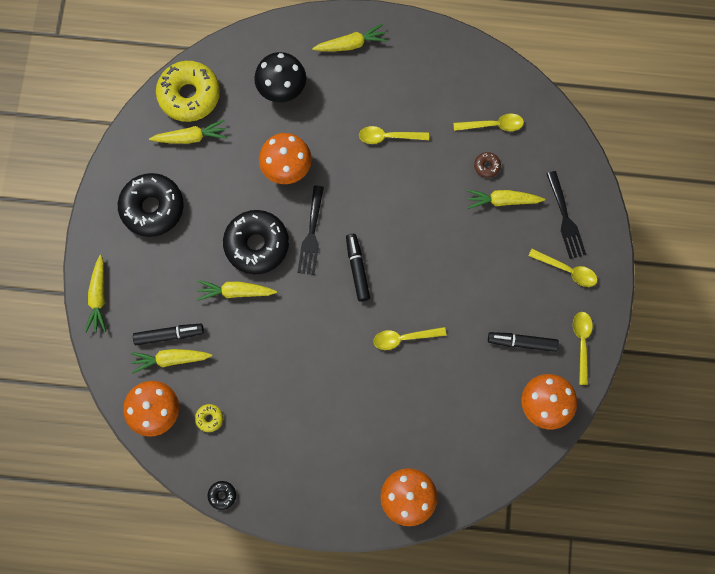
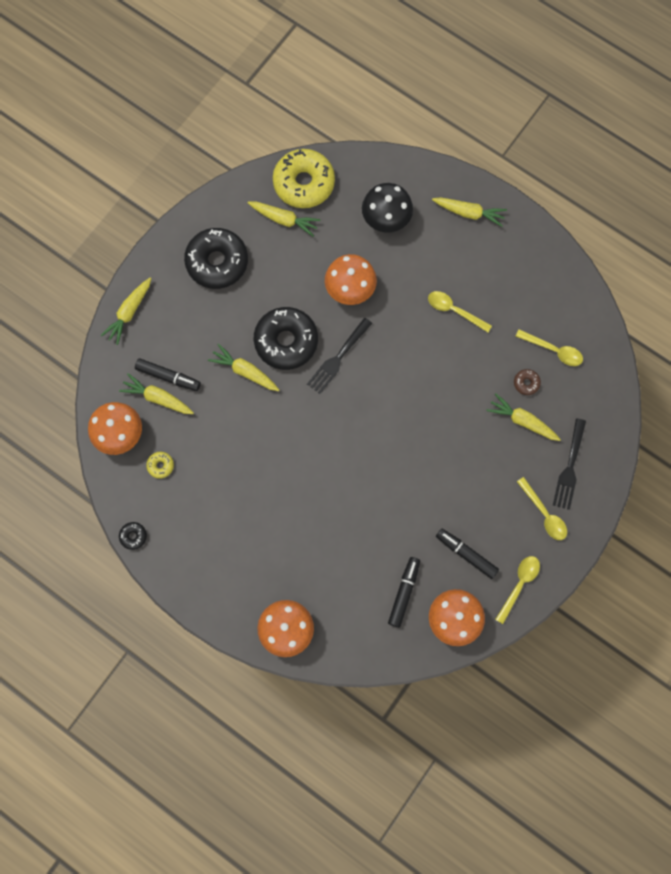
camera: 30 degrees right, 0 degrees up
(357, 269) = (360, 409): black marker -> black marker (404, 592)
(403, 338) = (364, 491): yellow spoon -> none

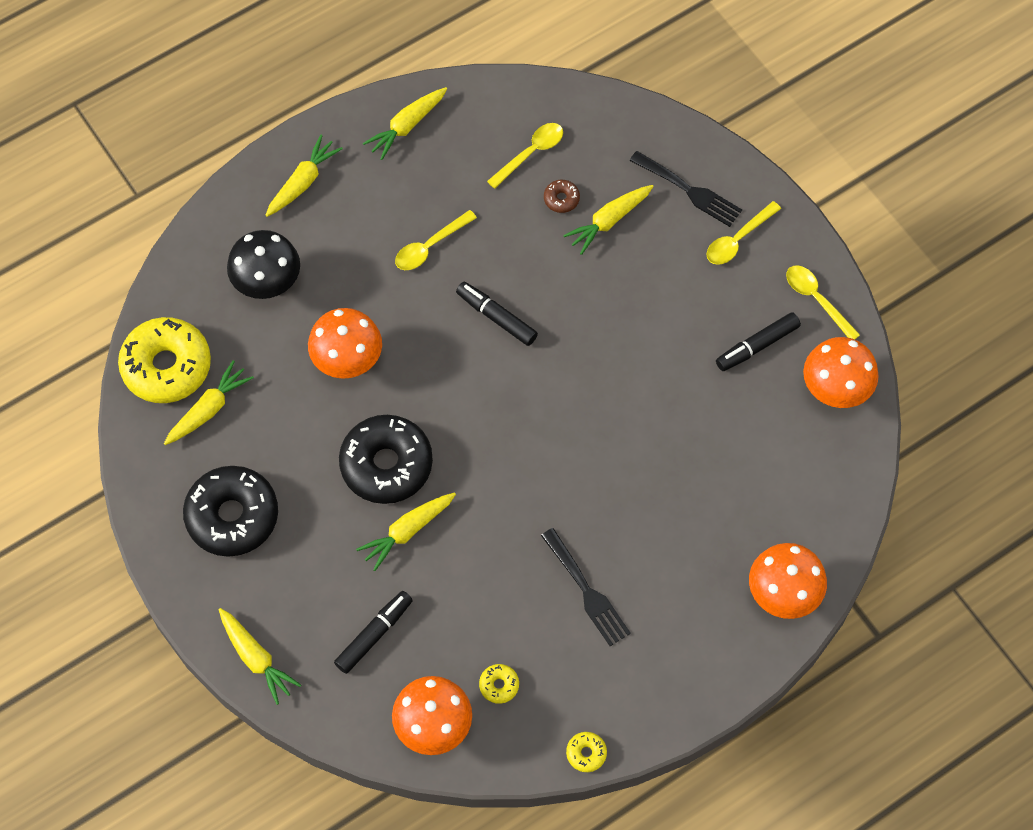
camera: 70 degrees left, 10 degrees down
(133, 536) = (586, 753): black donut -> yellow donut
(157, 398) = (399, 659): yellow carrot -> yellow carrot (406, 126)
(338, 358) = (437, 408): black fork -> black fork (587, 591)
(404, 592) = (781, 435): black marker -> black marker (496, 317)
(544, 514) = (737, 240): yellow spoon -> yellow spoon turned 150 degrees clockwise

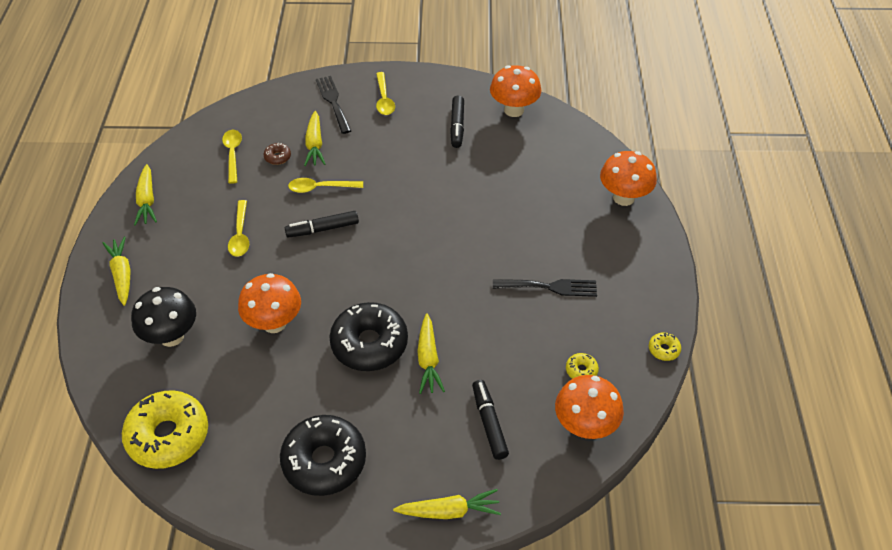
camera: 55 degrees left, 15 degrees down
(209, 409) = (228, 427): yellow carrot -> none
(689, 191) = (333, 102): black fork -> black fork turned 90 degrees counterclockwise
(816, 299) = (452, 89): yellow spoon -> yellow spoon (320, 188)

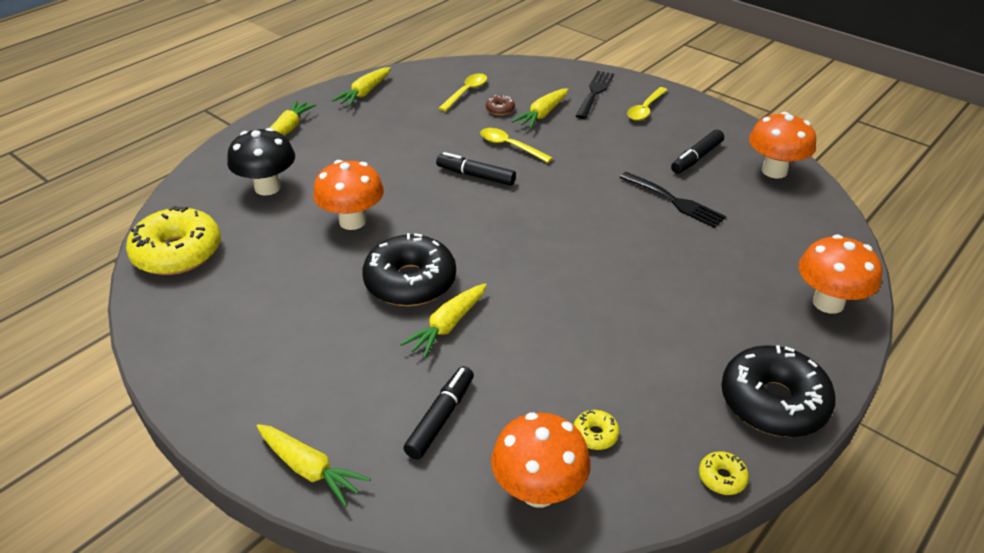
camera: 40 degrees right, 10 degrees down
(240, 235) = (404, 147): yellow spoon -> none
(324, 461) = (260, 348): black donut -> black donut (773, 402)
(550, 287) = (646, 337): black fork -> black fork (675, 201)

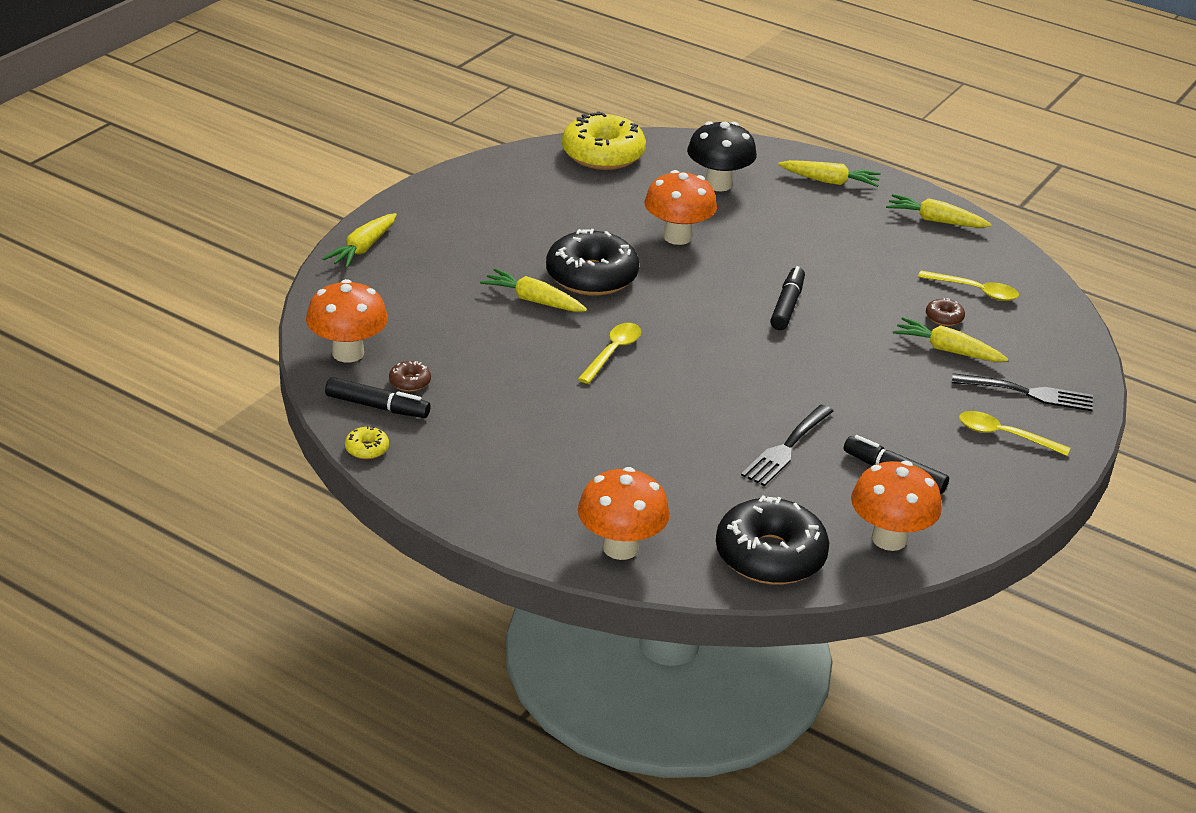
camera: 80 degrees right, 5 degrees down
(441, 418) = (420, 303): black marker -> black marker (377, 407)
(510, 146) = (860, 327): yellow spoon -> yellow spoon (613, 352)
(595, 434) = (410, 382): yellow donut -> brown donut
(773, 402) = (461, 489): black donut -> black donut (770, 556)

